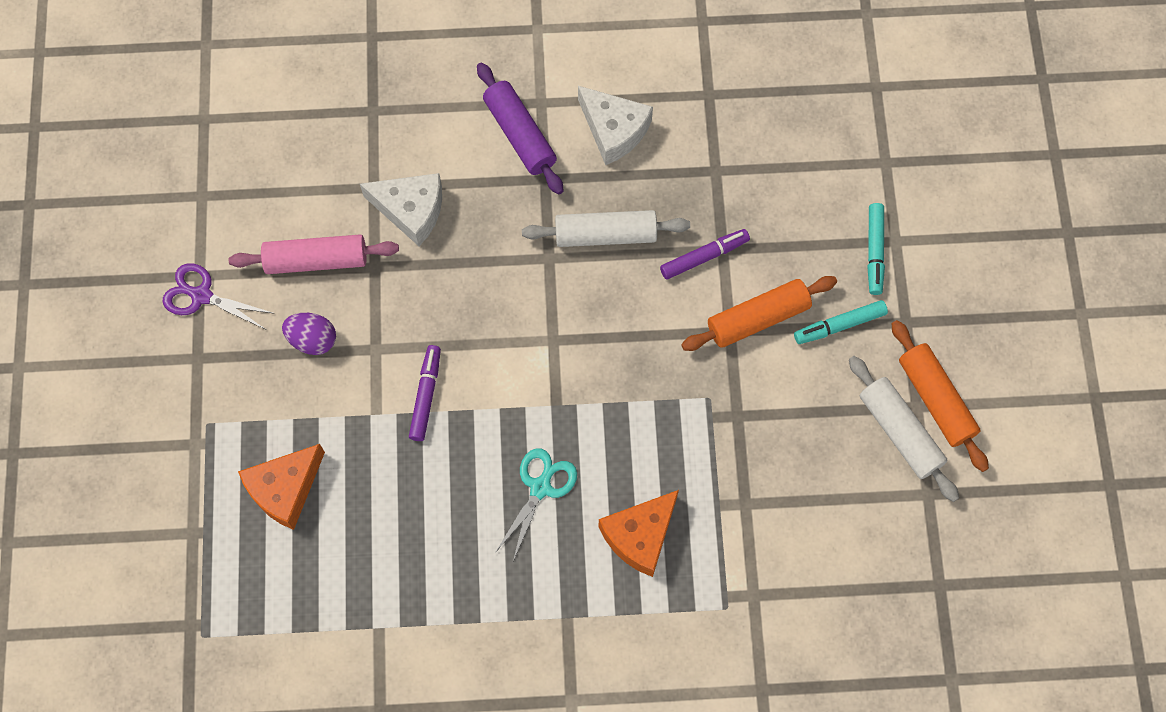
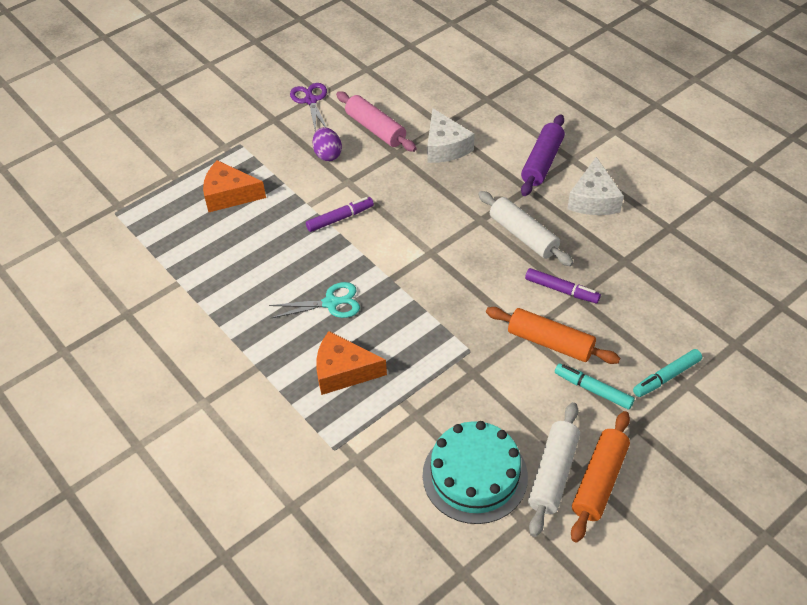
camera: 55 degrees right, 20 degrees down
(851, 501) = (475, 475): none -> turquoise cake

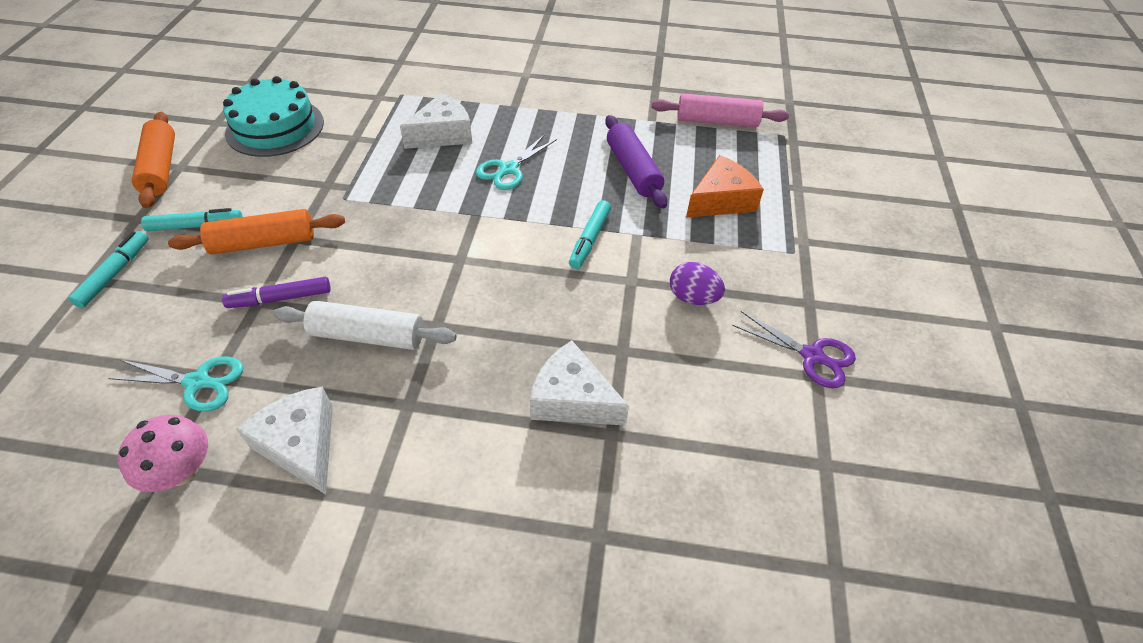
camera: 135 degrees right, 0 degrees up
(340, 218) = (589, 239): purple marker -> turquoise marker
(343, 371) = (443, 134): orange cheese -> white cheese
(375, 129) = (686, 367): pink rolling pin -> pink rolling pin (717, 121)
(542, 162) = (417, 463): purple rolling pin -> purple rolling pin (633, 170)
(553, 473) = (206, 155): white rolling pin -> none
(634, 262) = (198, 382): none -> turquoise scissors
(659, 220) = (181, 471): none -> pink mushroom

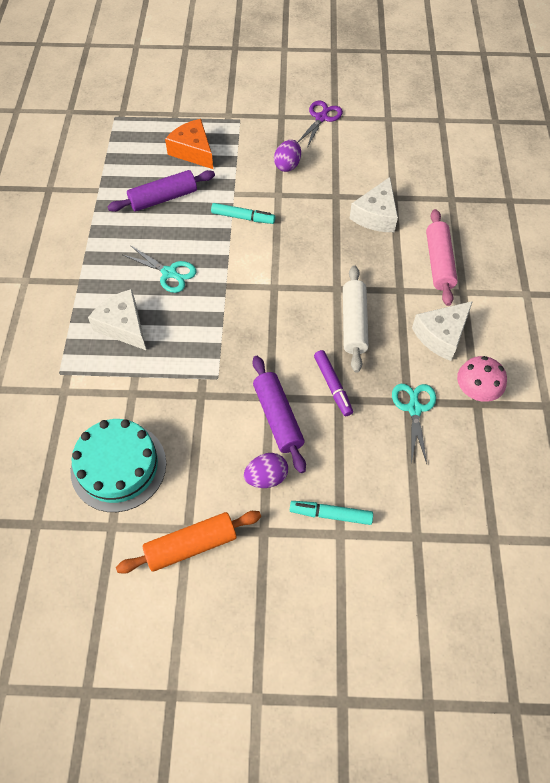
camera: 95 degrees left, 10 degrees up
(196, 226) = (266, 477): turquoise marker -> purple egg
(264, 242) = (278, 417): orange rolling pin -> purple rolling pin
(717, 121) = (98, 152): pink rolling pin -> pink rolling pin (438, 263)

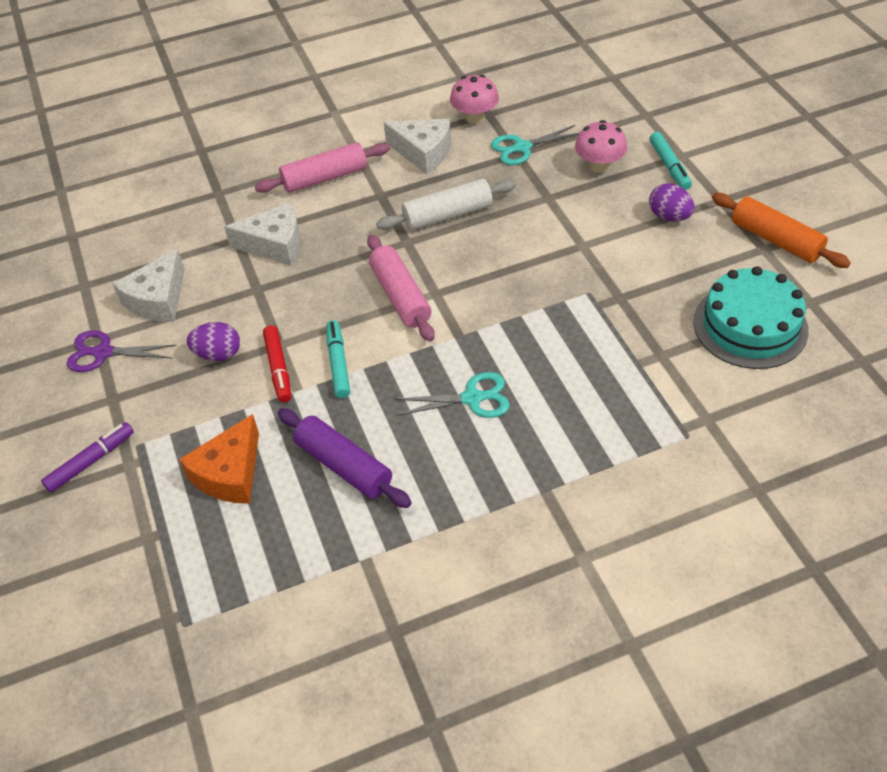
camera: 110 degrees left, 10 degrees down
(123, 326) = (581, 406): white cheese -> white cheese (158, 299)
(169, 273) = (473, 398): turquoise scissors -> turquoise scissors turned 75 degrees clockwise
(257, 189) = (278, 368): none -> red marker
(278, 417) = (601, 231): purple rolling pin -> none
(283, 267) = (401, 296): none -> pink rolling pin
(332, 386) = (536, 206): purple marker -> purple marker (91, 461)
(360, 457) = (599, 165): none -> pink mushroom

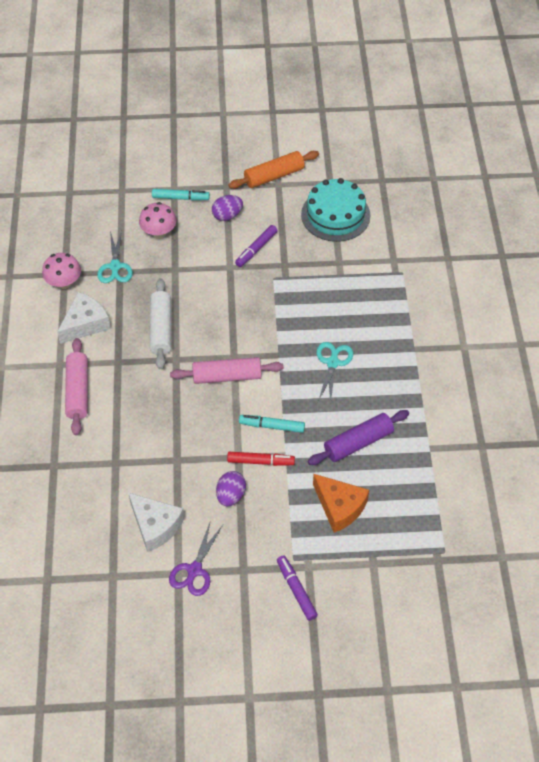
camera: 75 degrees left, 5 degrees up
(275, 244) = (135, 439): white cheese -> none
(629, 261) = (256, 249): none -> purple marker

